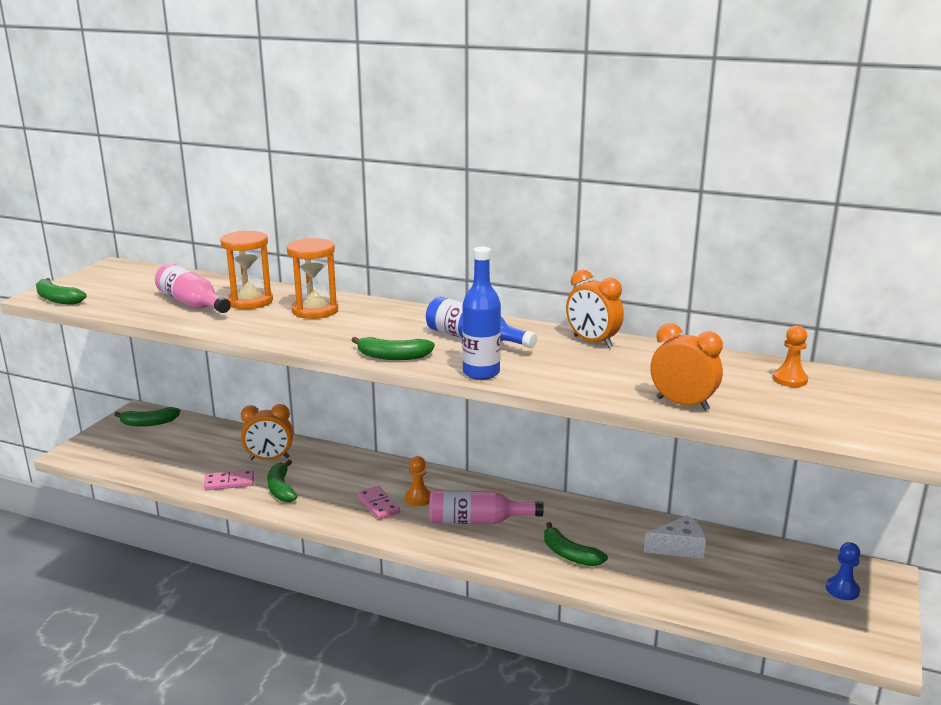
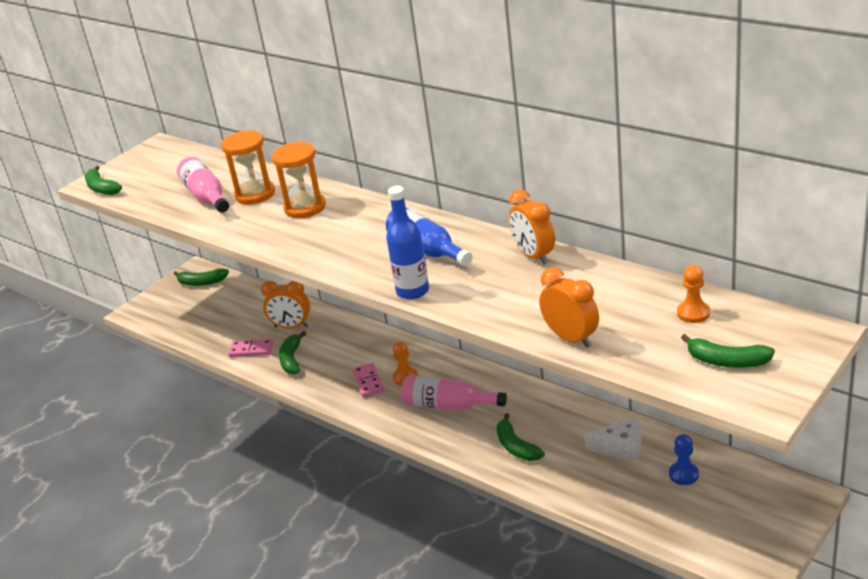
camera: 20 degrees right, 10 degrees up
(393, 356) = (346, 268): green banana -> green banana (727, 361)
(842, 590) = (756, 506): blue pawn -> blue pawn (683, 474)

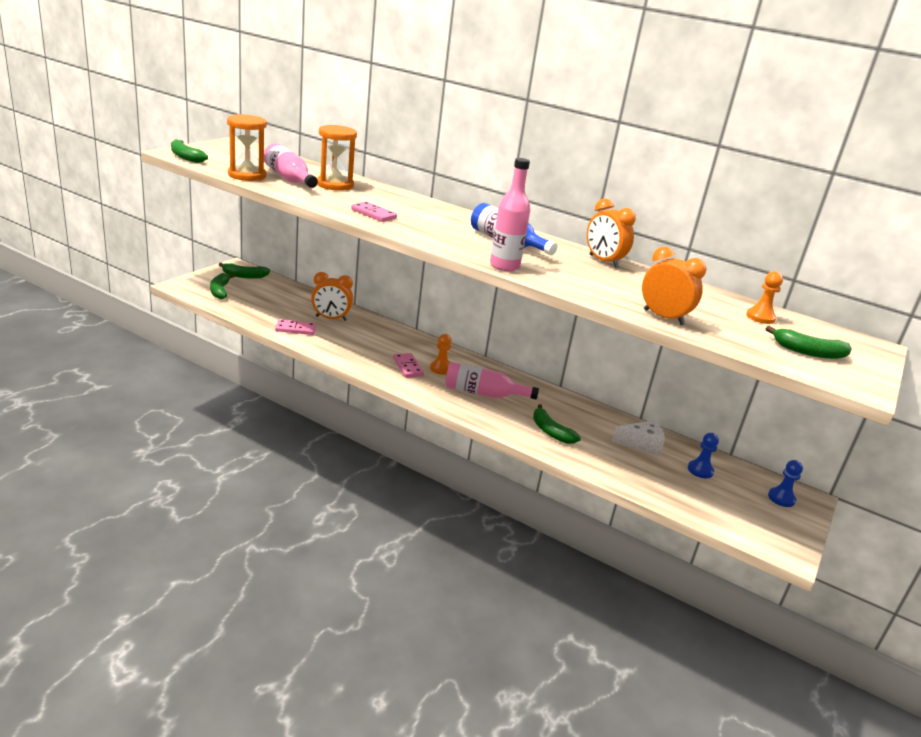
camera: 15 degrees left, 5 degrees down
(287, 236) = (373, 214): none -> pink domino
(291, 359) = (334, 341): green banana -> green banana (220, 291)
(305, 207) = (384, 200): orange hourglass -> orange hourglass (247, 175)
(412, 291) = (504, 266): blue bottle -> pink bottle
(774, 500) = (781, 498): none -> blue pawn

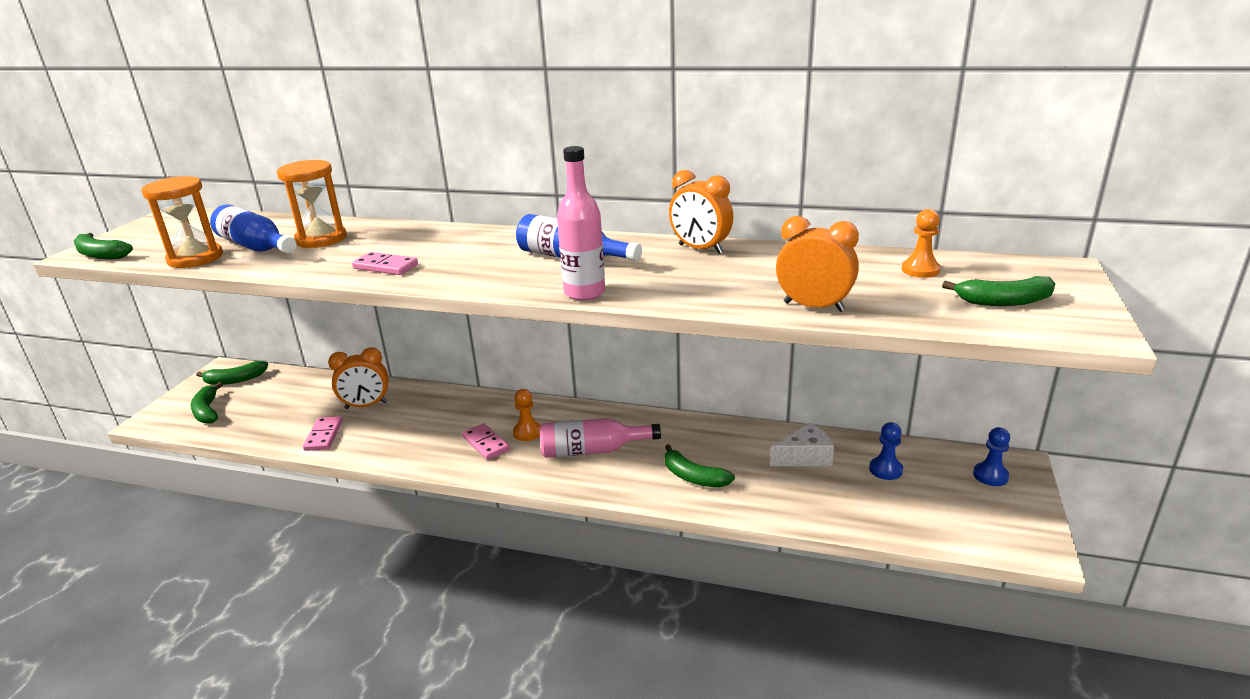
camera: 10 degrees left, 0 degrees up
(289, 178) = (256, 247): pink bottle -> blue bottle
(295, 329) = (324, 435): pink domino -> pink domino turned 75 degrees counterclockwise

